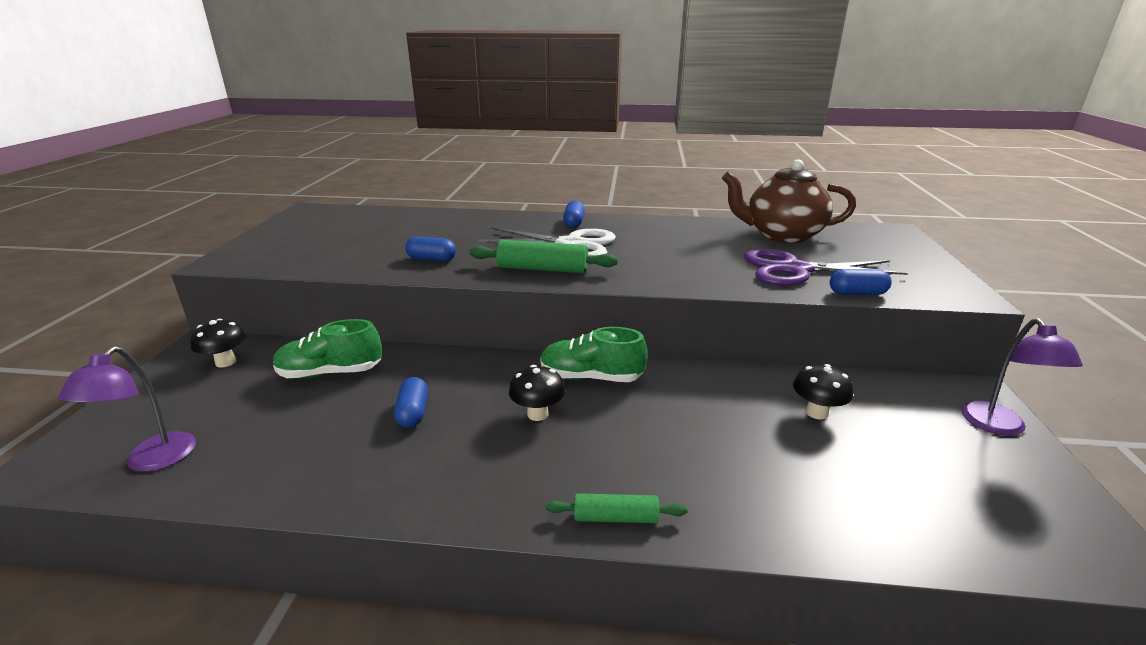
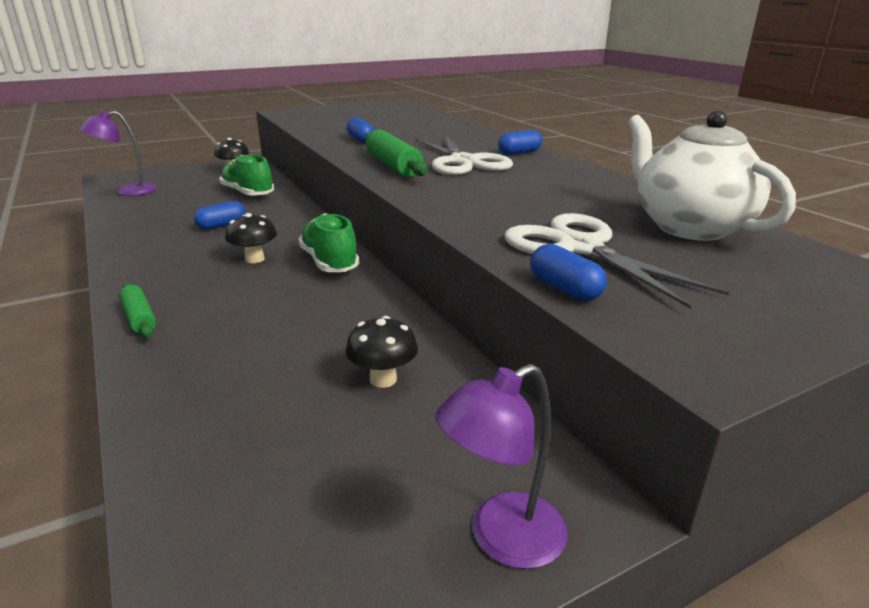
camera: 55 degrees right, 0 degrees up
(782, 235) = (689, 227): brown teapot -> white teapot
(795, 269) = (580, 248): purple scissors -> white scissors

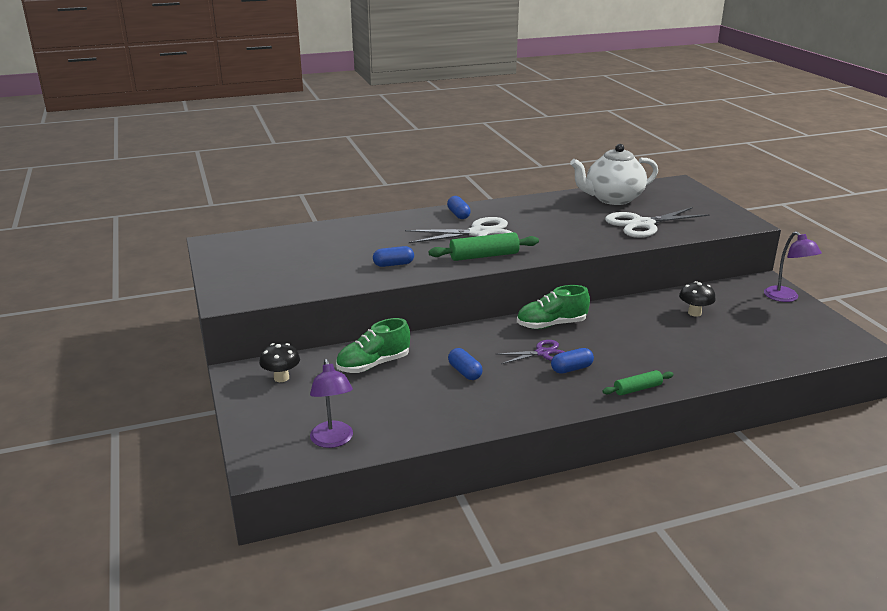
camera: 80 degrees left, 0 degrees up
(254, 259) = (542, 353): black mushroom -> purple scissors
(564, 289) = (690, 234): blue capsule -> blue capsule (571, 369)

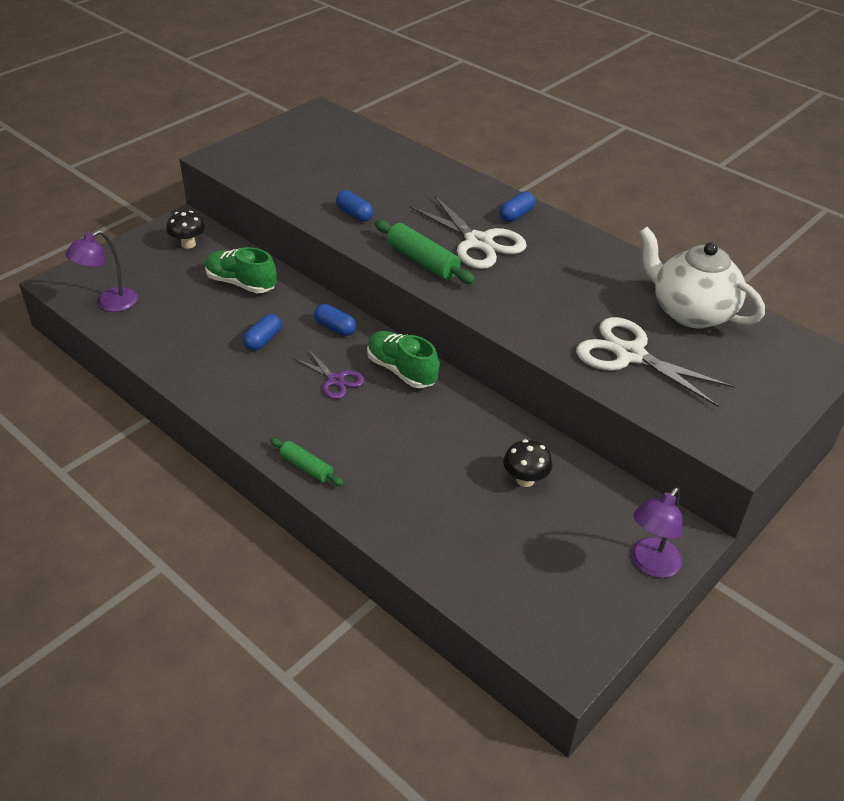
camera: 60 degrees right, 15 degrees up
(571, 369) = (316, 409): blue capsule -> blue capsule (335, 328)

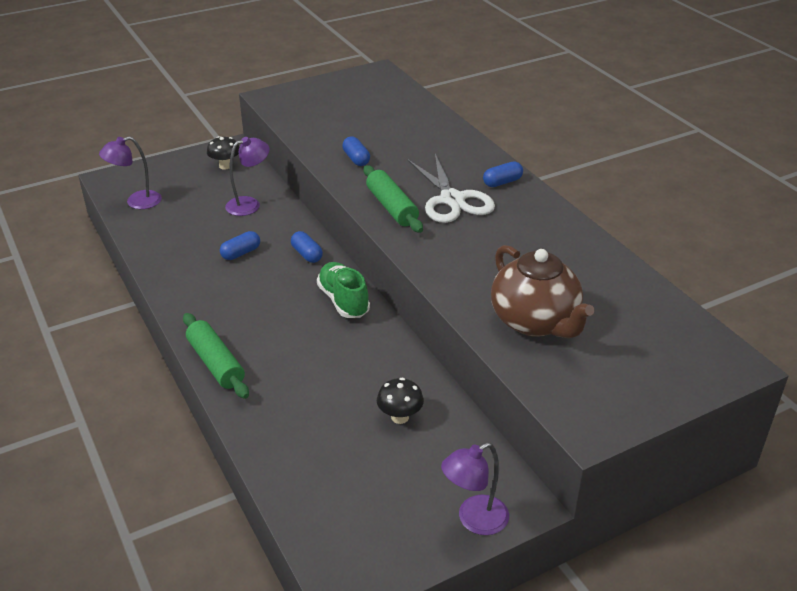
camera: 20 degrees right, 5 degrees down
(241, 283) = (249, 204): green shoe -> purple lamp
(306, 467) = (216, 363): green rolling pin -> green rolling pin, size x1.62
(335, 380) = (282, 297): purple scissors -> none
(630, 355) = (535, 322): white scissors -> brown teapot
(690, 312) = (620, 295): white teapot -> none

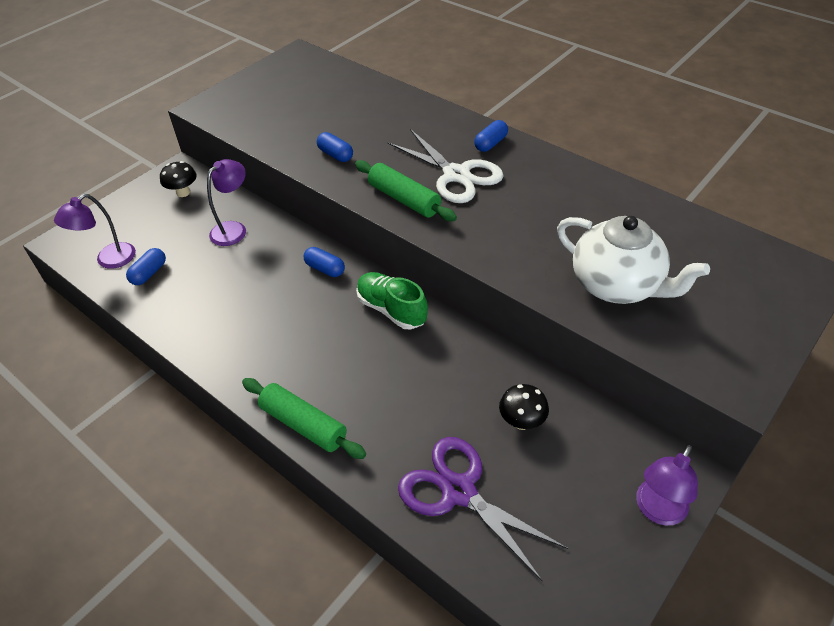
camera: 20 degrees left, 10 degrees up
(241, 253) = (256, 287): blue capsule -> blue capsule (149, 273)
(311, 450) = (459, 491): none -> purple scissors
(535, 322) = (617, 285): brown teapot -> white teapot

